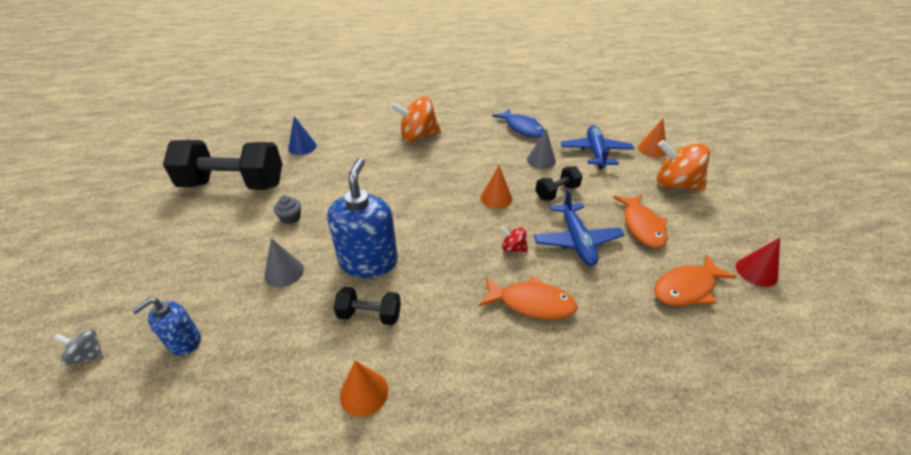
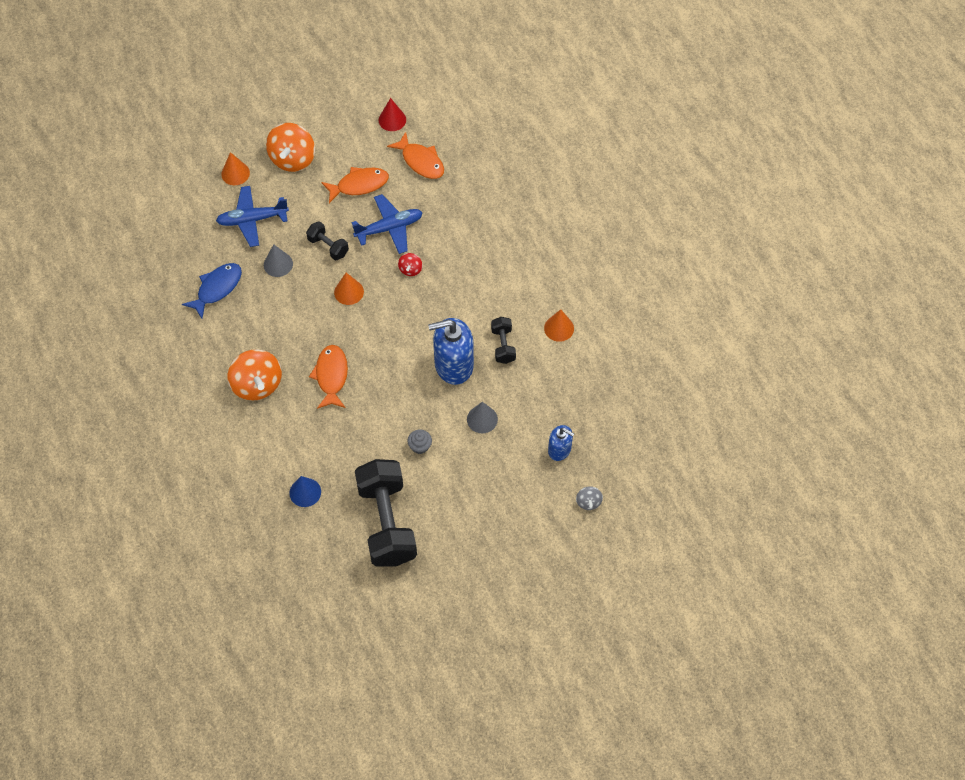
camera: 105 degrees left, 20 degrees up
(531, 303) = (462, 251): orange fish -> orange fish (331, 376)

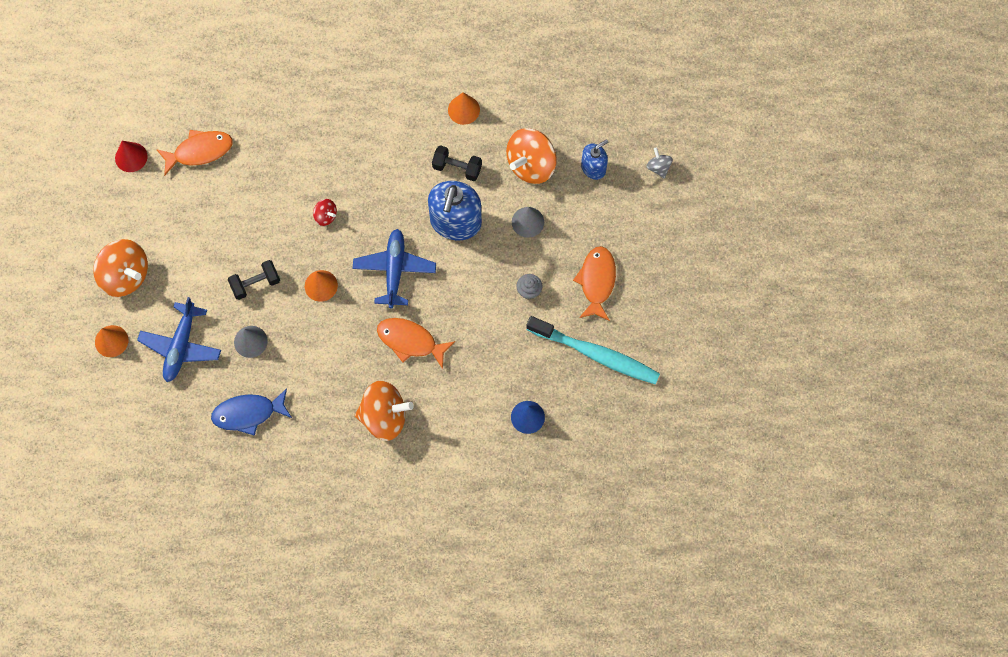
camera: 65 degrees left, 10 degrees up
(217, 288) = (248, 413): blue fish -> blue fish turned 75 degrees counterclockwise
(359, 185) = (195, 223): orange fish -> orange fish (597, 281)
(387, 522) = (596, 354): black dumbbell -> turquoise toothbrush
(389, 228) = (265, 215): blue plane -> blue plane (394, 270)
(536, 400) = (531, 165): none -> orange spinning top
(588, 502) = (658, 167): grey spinning top -> grey spinning top turned 135 degrees counterclockwise

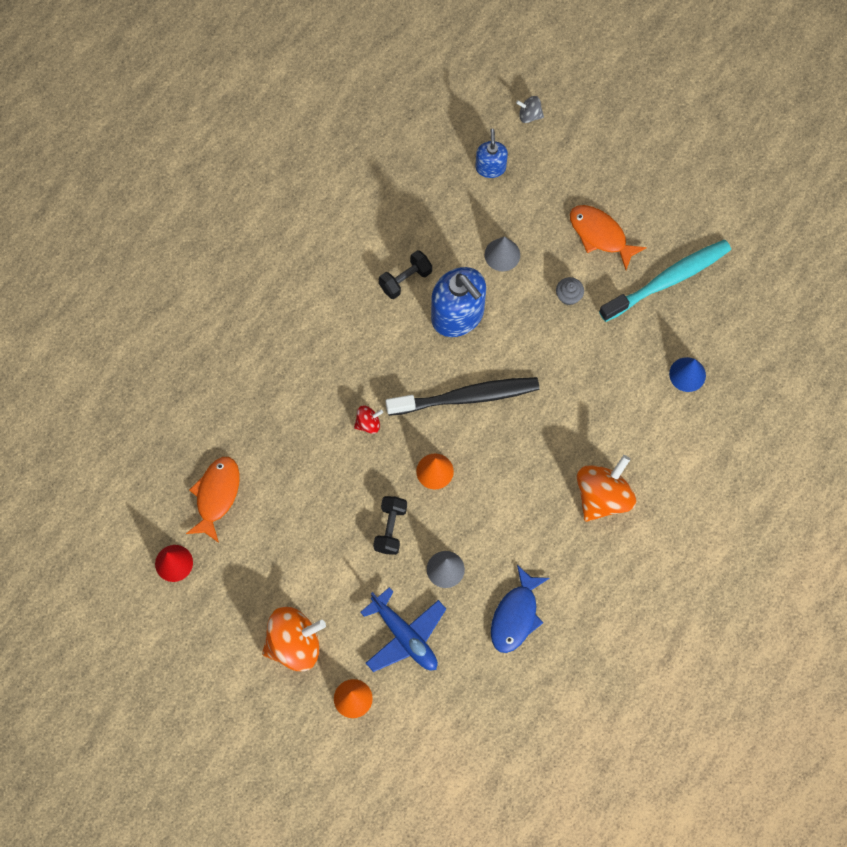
camera: 55 degrees left, 0 degrees up
(394, 270) = (466, 397): blue plane -> black toothbrush
(410, 341) = (545, 427): orange fish -> none
(463, 109) = (352, 237): orange cone -> none
(531, 165) = (449, 216): orange spinning top -> none

